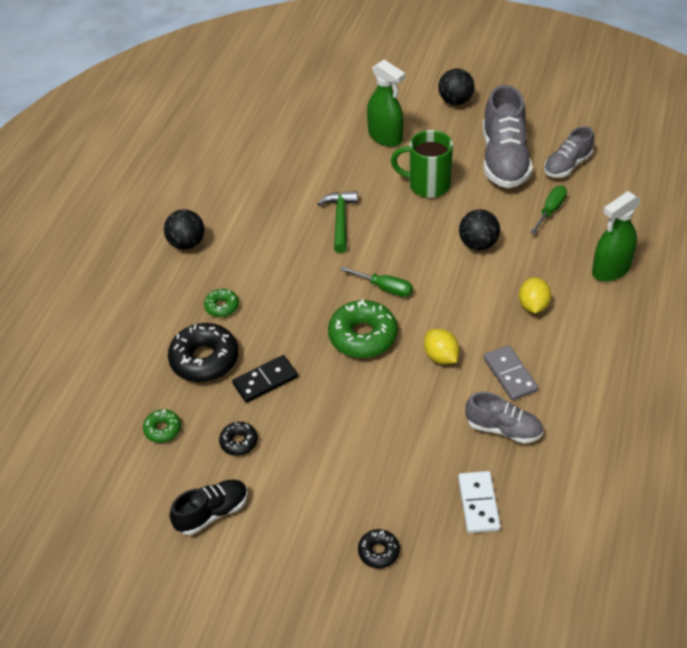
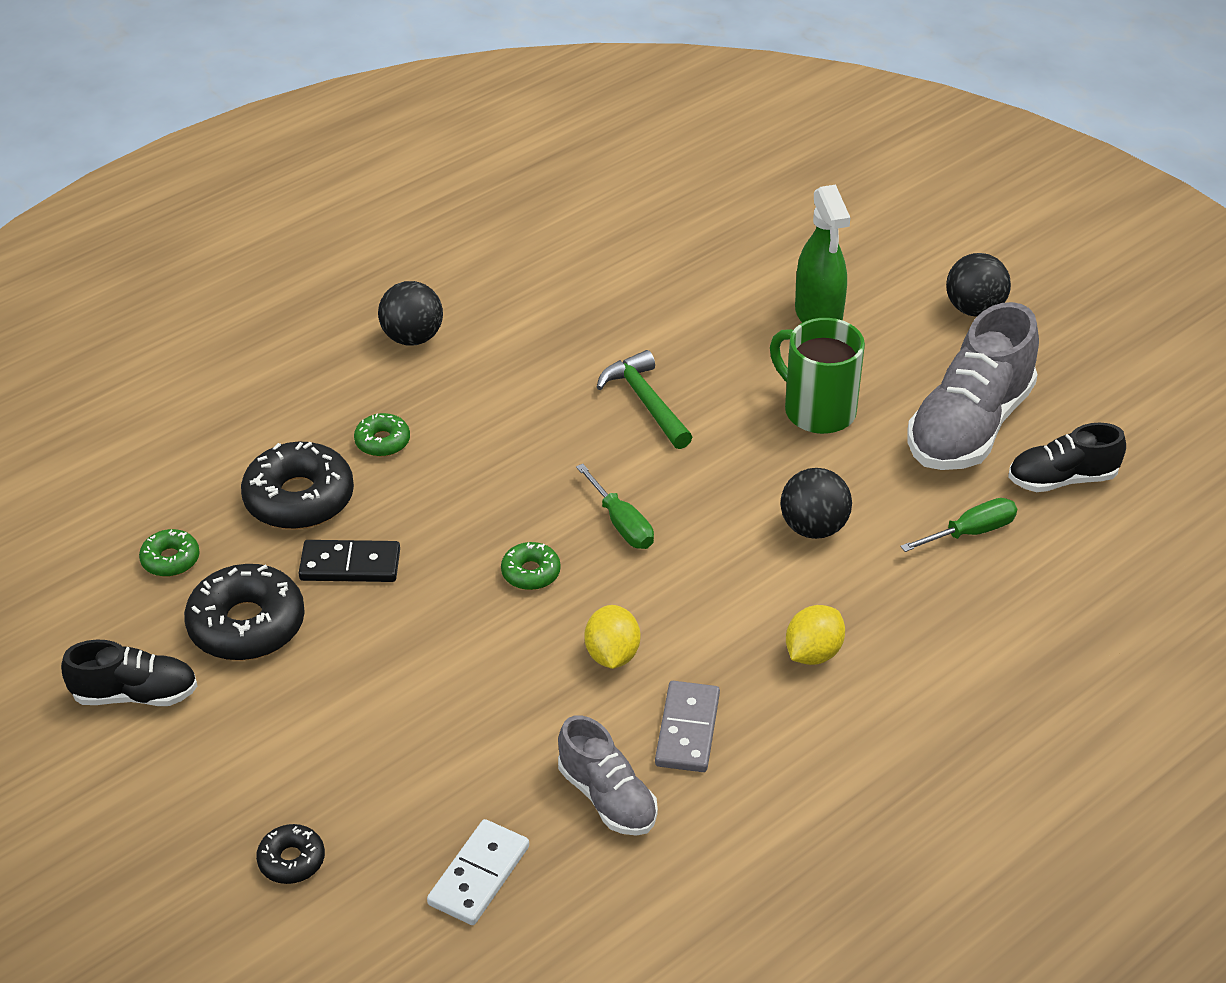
camera: 30 degrees right, 5 degrees down
(239, 442) = (247, 625): black donut -> black donut, size x1.94
(340, 220) = (645, 402): green hammer -> green hammer turned 60 degrees counterclockwise
(363, 336) = (531, 573): green donut -> green donut, size x0.52
(567, 165) = (1062, 479): grey shoe -> black shoe
(611, 270) = (983, 662): green spray bottle -> none

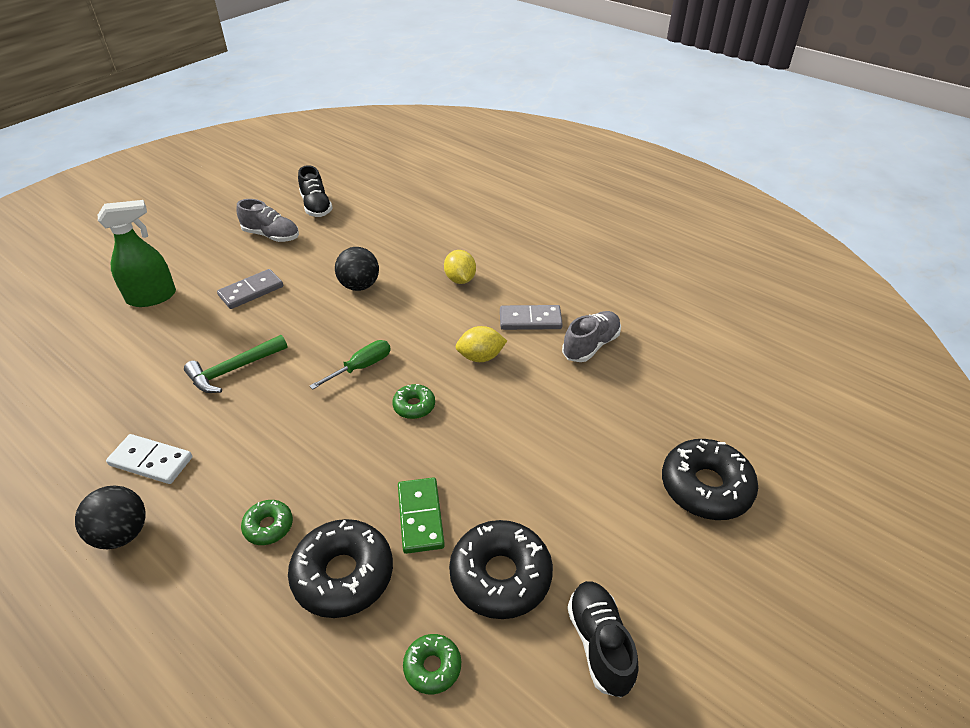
camera: 100 degrees left, 0 degrees up
(291, 860) = (705, 487): black donut -> black donut, size x1.94
(350, 565) = (420, 517): black domino -> green domino
(479, 875) = (670, 391): white domino -> white domino (151, 461)
(813, 653) = (460, 279): yellow lemon -> yellow lemon turned 45 degrees clockwise
(817, 410) = (251, 291): green mug -> grey domino
(969, 426) = (271, 235): grey shoe -> grey shoe, size x0.58
(970, 532) = (359, 233): green screwdriver -> none
(974, 309) = (161, 237): black ball -> none

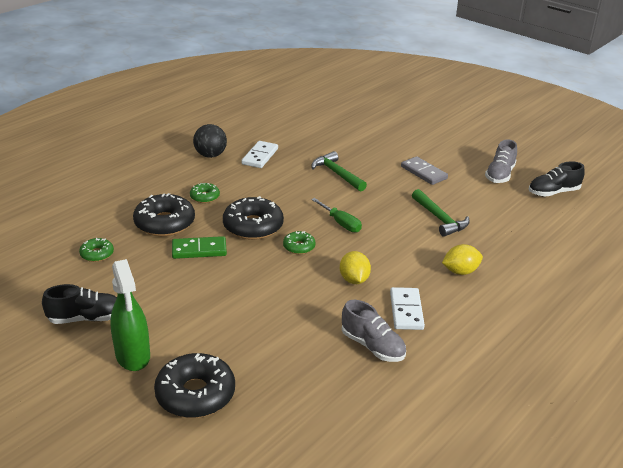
camera: 90 degrees right, 10 degrees down
(152, 297) = (410, 137): green spray bottle -> green spray bottle (133, 356)
(359, 286) = (440, 219): black ball -> green hammer
(500, 576) = (146, 281): black donut -> black donut (253, 226)
(530, 320) = (406, 311): grey domino -> white domino

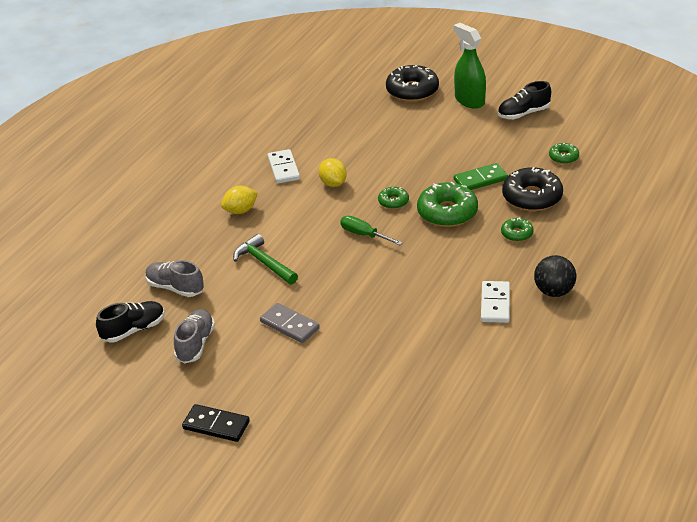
camera: 170 degrees right, 5 degrees up
(253, 226) = (447, 212): black donut -> green donut
(337, 174) = (392, 298): green hammer -> none
(372, 346) = (304, 139): grey shoe -> grey shoe (175, 288)
(481, 132) = (216, 425): none -> black domino

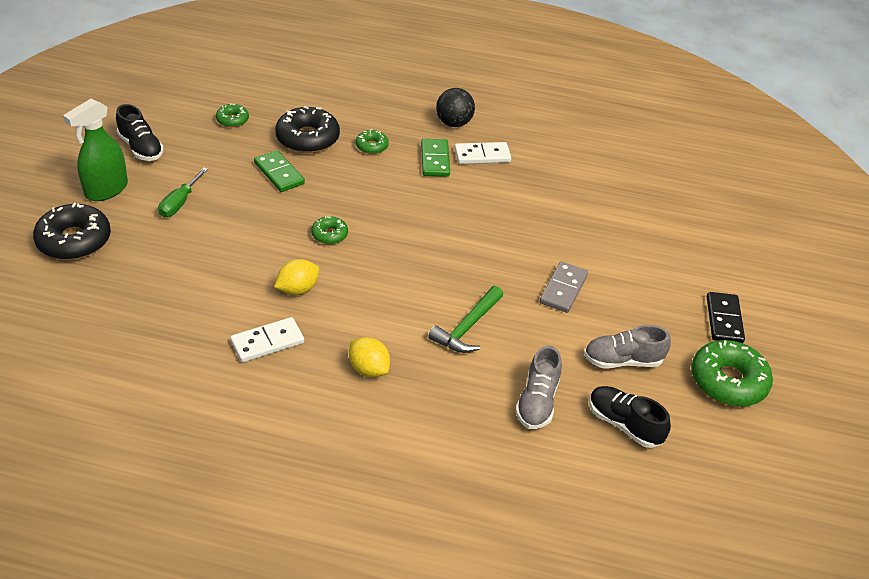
camera: 110 degrees left, 5 degrees up
(364, 235) = (396, 251): green screwdriver -> green screwdriver (180, 202)
(447, 212) = (343, 193): green donut -> green donut (728, 381)
(491, 271) = (435, 160): none -> green domino

